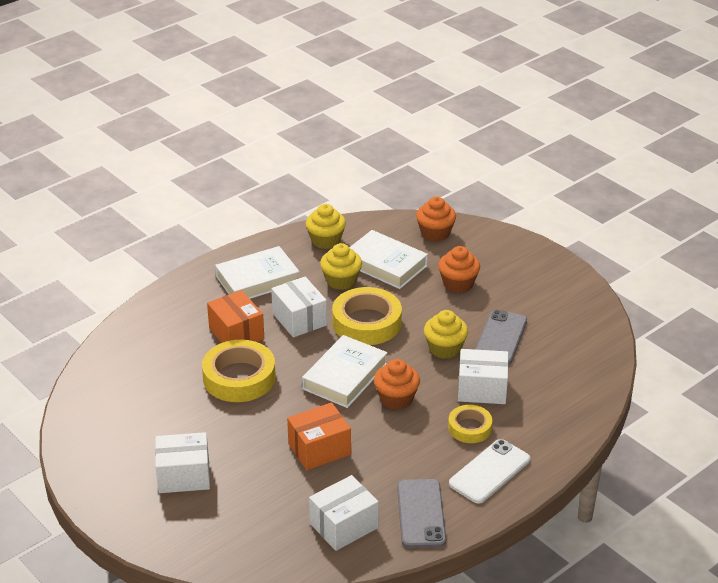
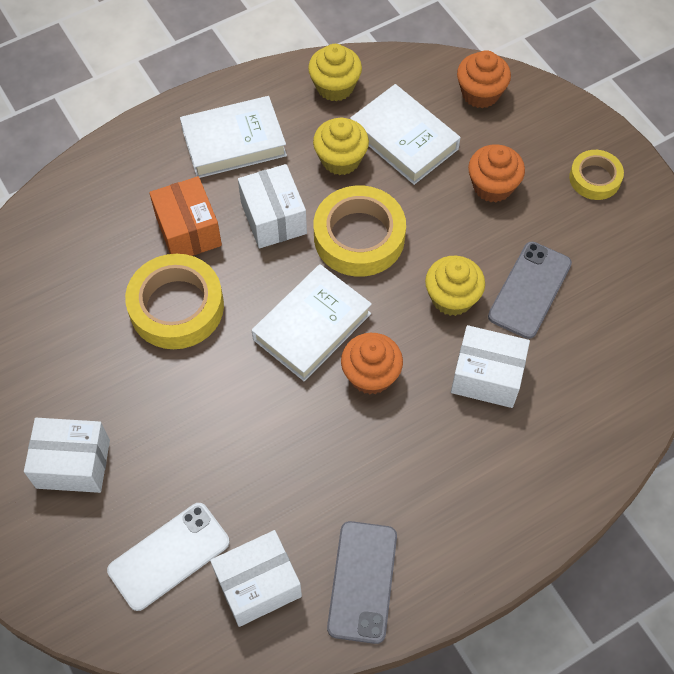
camera: 10 degrees right, 25 degrees up
(319, 449) = (254, 447): orange box -> none
(470, 428) = (457, 442): yellow tape -> yellow tape (594, 178)
(489, 472) = (467, 523): white phone -> white phone (169, 556)

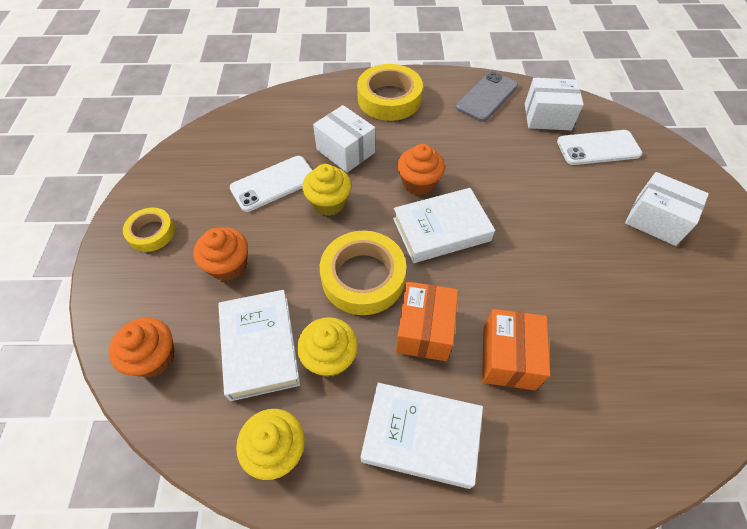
camera: 150 degrees left, 5 degrees down
(176, 307) = (543, 293): yellow tape -> yellow tape (389, 99)
(273, 218) = (424, 330): white box -> orange box
(530, 290) = (273, 183): grey phone -> white phone

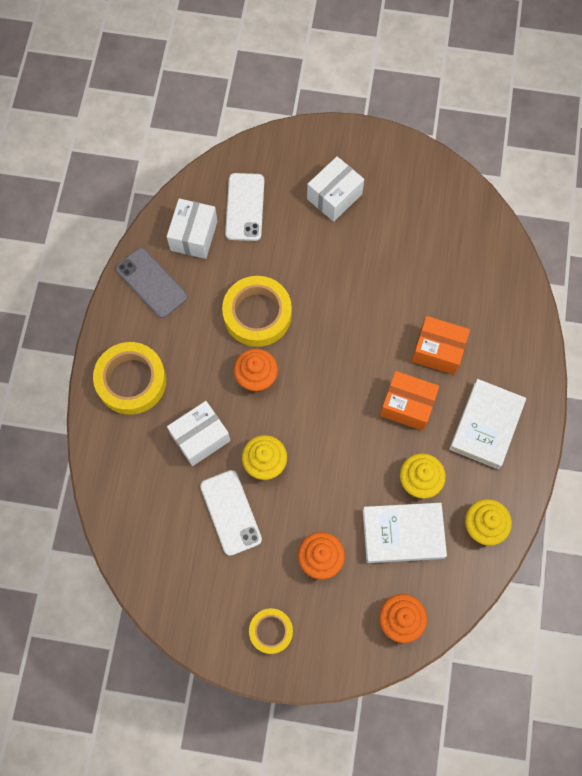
camera: 80 degrees left, 15 degrees up
(363, 277) = (351, 444): yellow tape -> yellow tape (257, 314)
(441, 229) = (313, 370): white book -> none

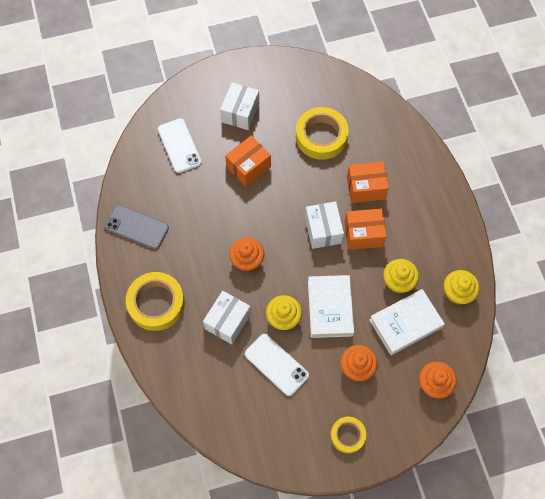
camera: 25 degrees left, 5 degrees down
(194, 236) = (152, 181): white box -> white box (323, 230)
(257, 314) = (226, 216): yellow tape -> yellow tape (321, 136)
(312, 266) = (248, 167): none -> orange box
(486, 425) = (424, 224): white book -> white book (330, 308)

